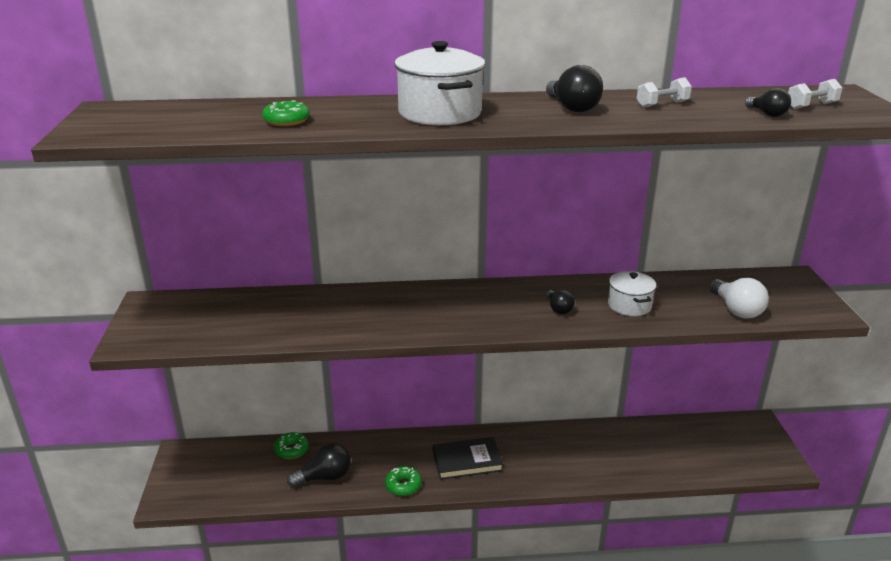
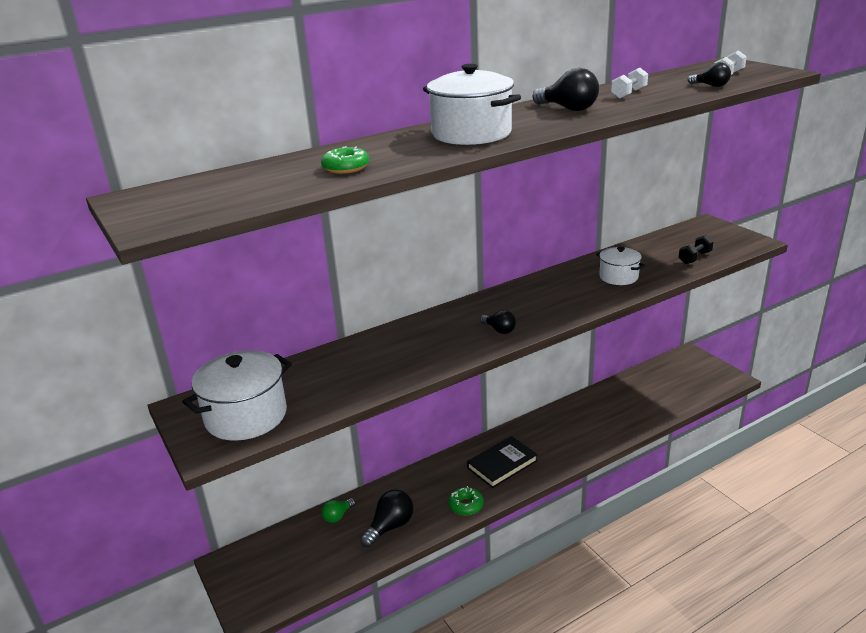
camera: 25 degrees left, 0 degrees up
(180, 326) = (246, 416): none -> white pot
(291, 450) = (338, 516): green donut -> green light bulb
(558, 309) = (570, 295): black light bulb -> black light bulb (499, 330)
(736, 310) = (694, 258): white light bulb -> black dumbbell

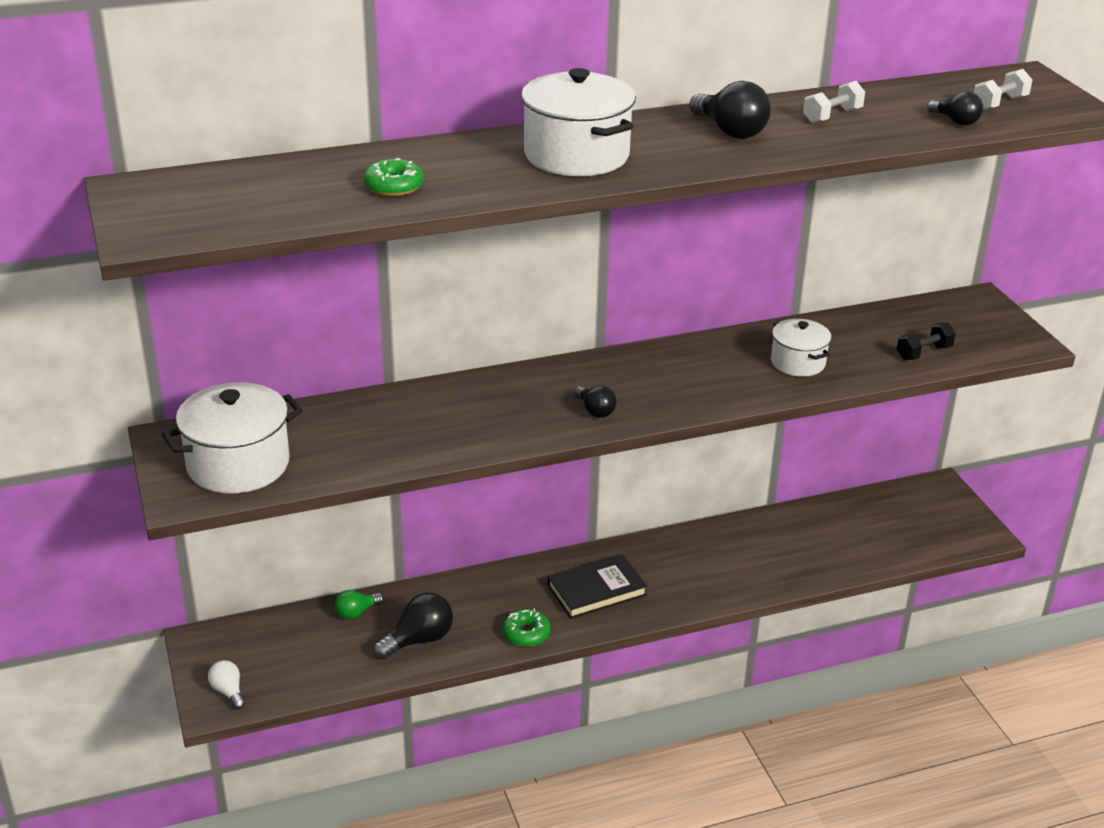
camera: 10 degrees right, 5 degrees up
(257, 599) = (228, 691): none -> white light bulb

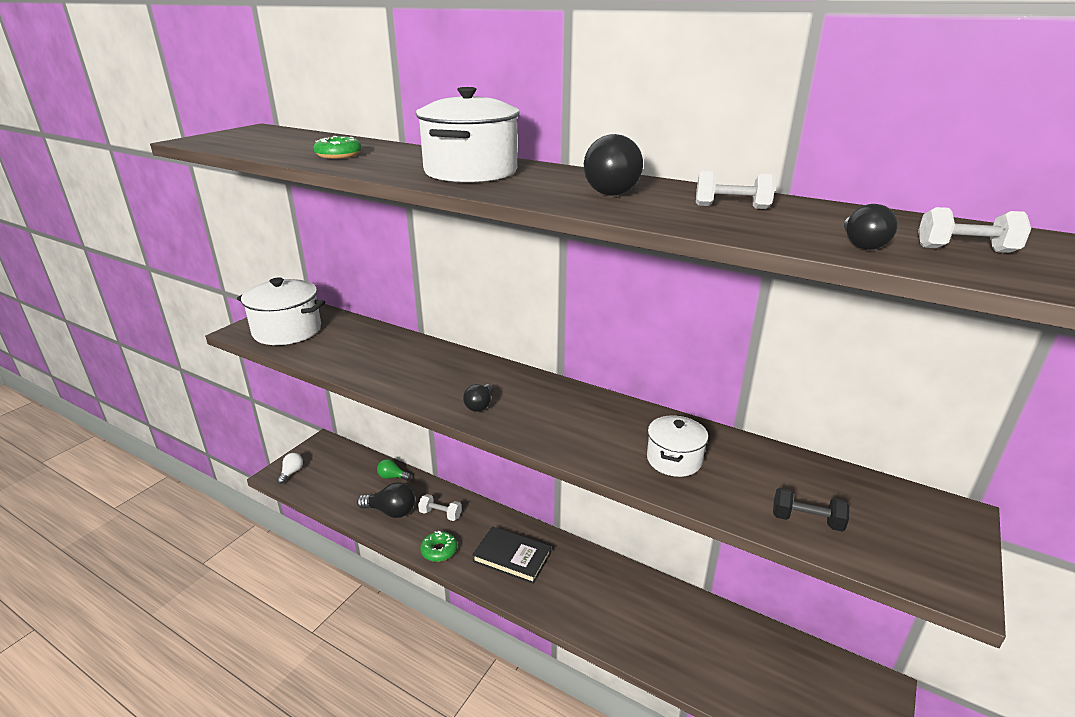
camera: 50 degrees right, 5 degrees down
(472, 606) = (440, 514): none -> white dumbbell

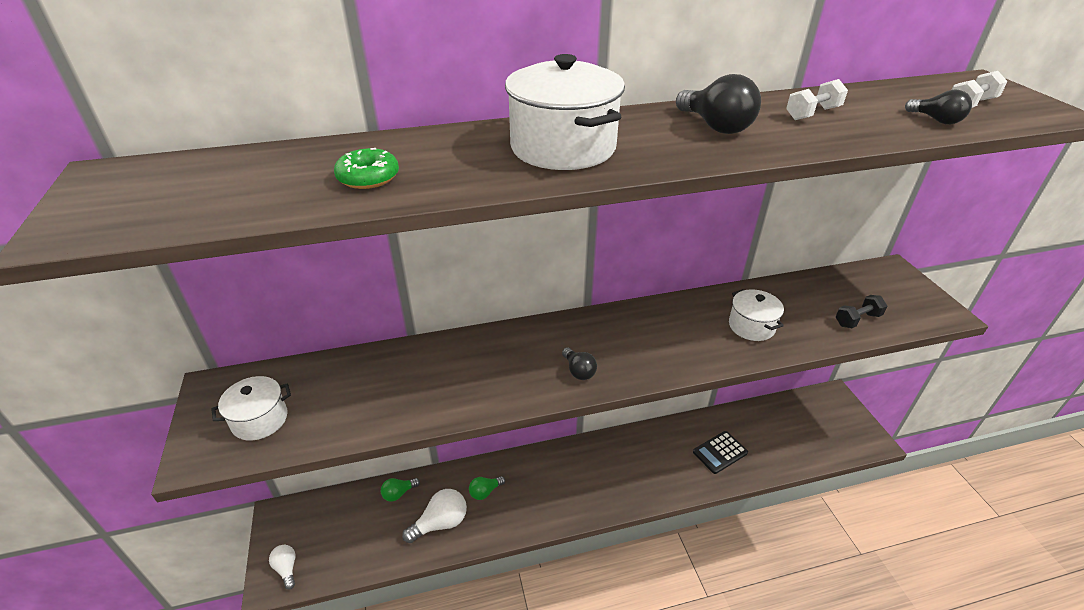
camera: 45 degrees left, 10 degrees up
(287, 331) = (260, 420): white pot -> white pot, size x0.60
(391, 511) = (440, 523): black light bulb -> white light bulb
(439, 550) = (523, 521): green donut -> none
(440, 514) = (485, 492): white dumbbell -> green light bulb
(512, 557) = (580, 480): black book -> none
(661, 631) = (720, 452): none -> black calculator

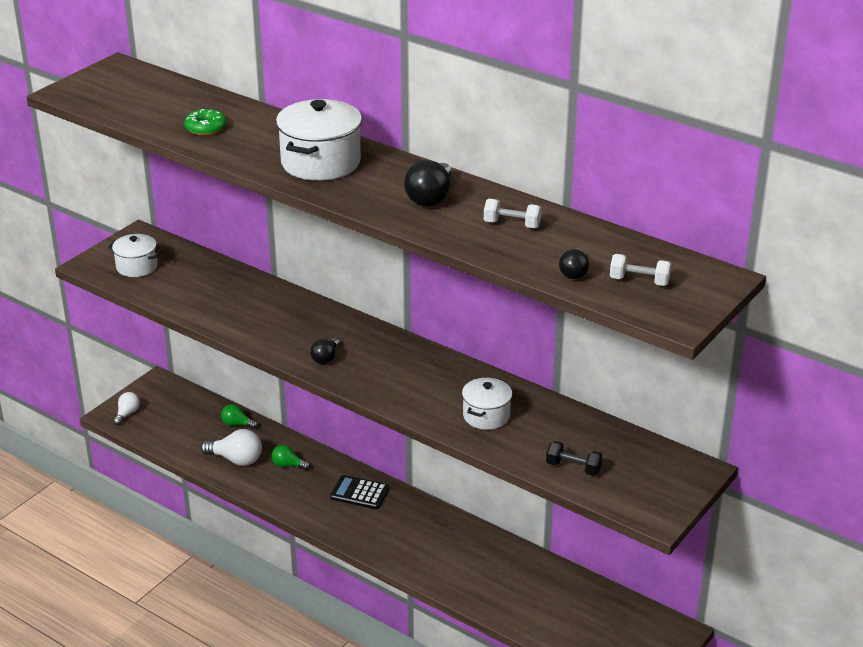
camera: 50 degrees right, 5 degrees down
(720, 452) = (491, 578): black calculator -> black calculator (359, 493)

